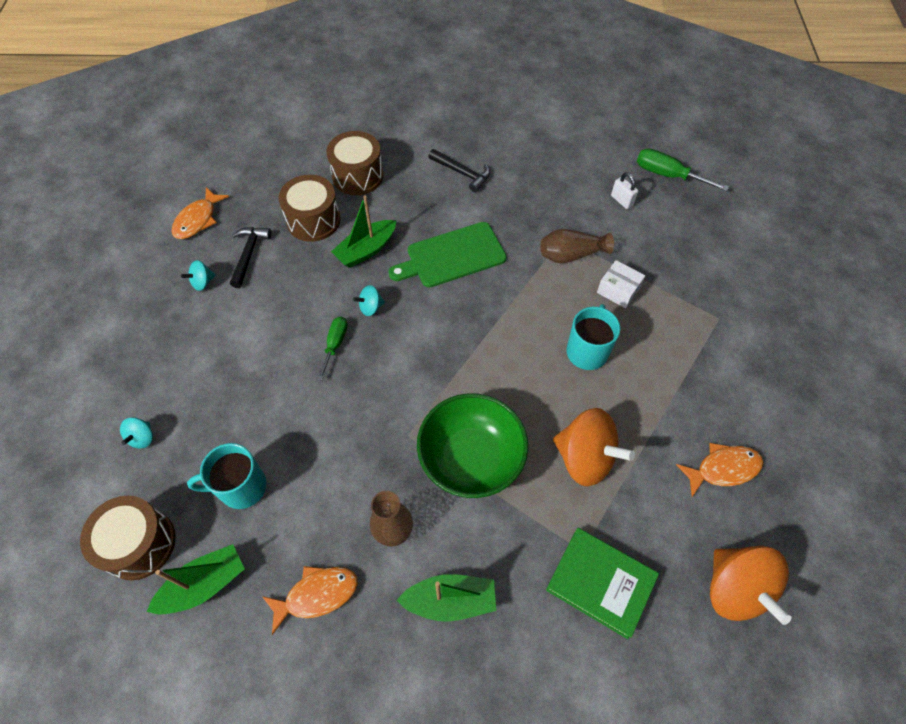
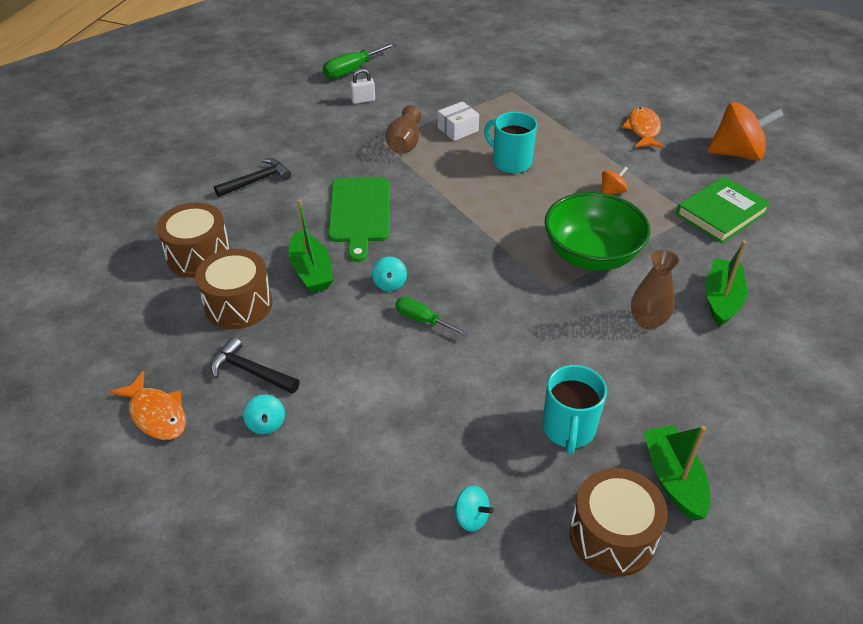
camera: 70 degrees left, 15 degrees down
(317, 595) = (701, 388): orange fish -> none
(585, 458) = (612, 191): orange spinning top -> orange spinning top, size x0.46

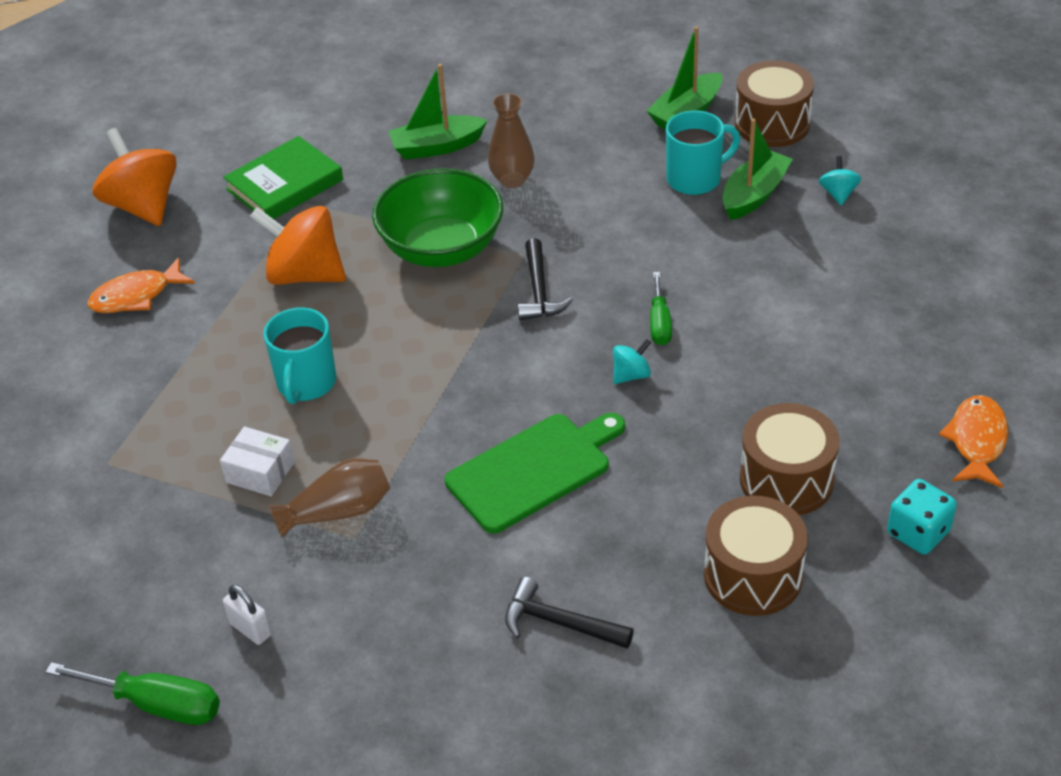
camera: 120 degrees left, 0 degrees up
(138, 337) = (918, 532): none -> turquoise dice
(250, 371) = (856, 407): black hammer -> black hammer (539, 291)
(266, 424) = (896, 357): turquoise spinning top -> none
(311, 271) = (675, 451): green boat -> green boat (754, 195)
(612, 191) = (305, 274): orange spinning top -> orange spinning top, size x2.19
(721, 213) = (285, 185): green book -> green book turned 60 degrees counterclockwise

